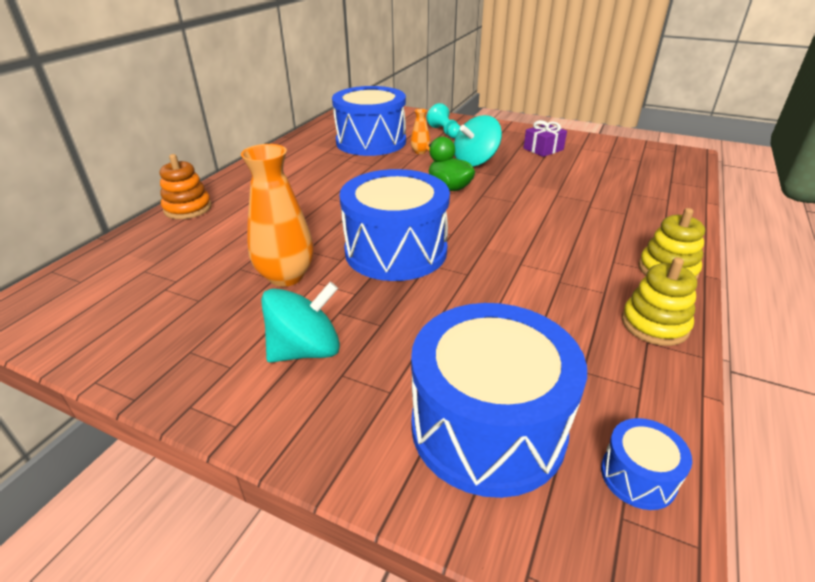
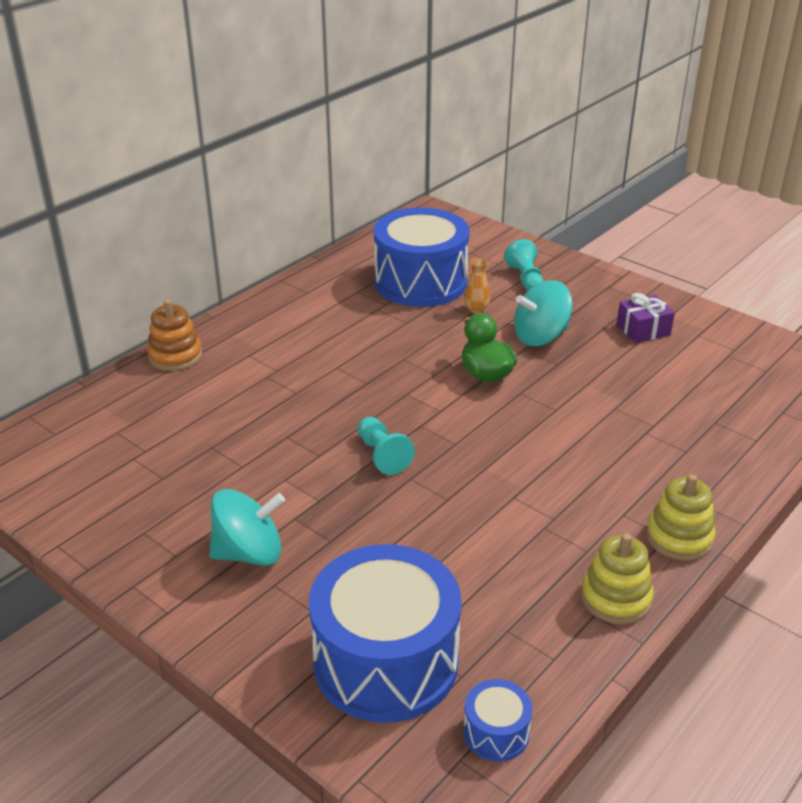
camera: 15 degrees right, 0 degrees up
(286, 276) = (255, 466): orange vase -> none
(396, 251) = (382, 455): blue drum -> turquoise pawn

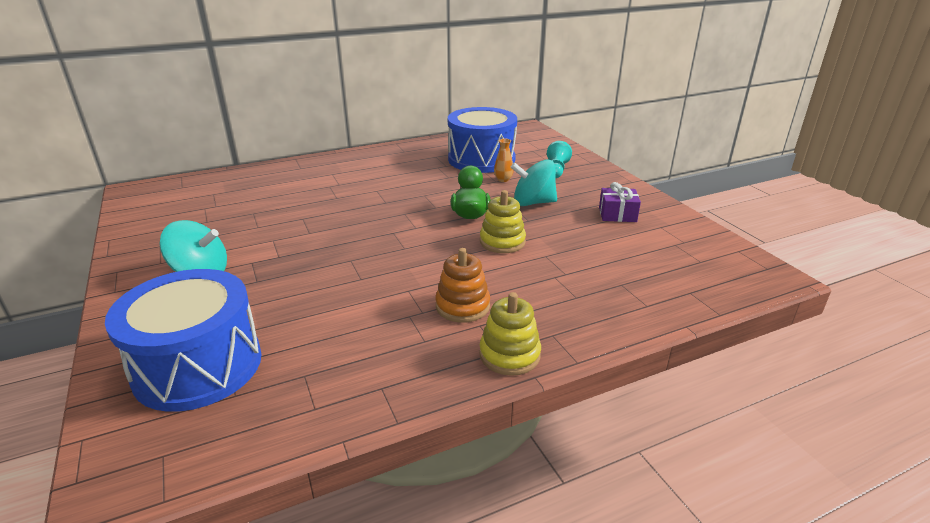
camera: 25 degrees right, 5 degrees down
(175, 356) = (291, 166): orange stacking toy -> orange stacking toy (462, 306)
(382, 455) = (348, 242): turquoise pawn -> none
(496, 732) = (210, 446): blue drum -> none
(616, 598) = (411, 381): yellow stacking toy -> yellow stacking toy (502, 242)

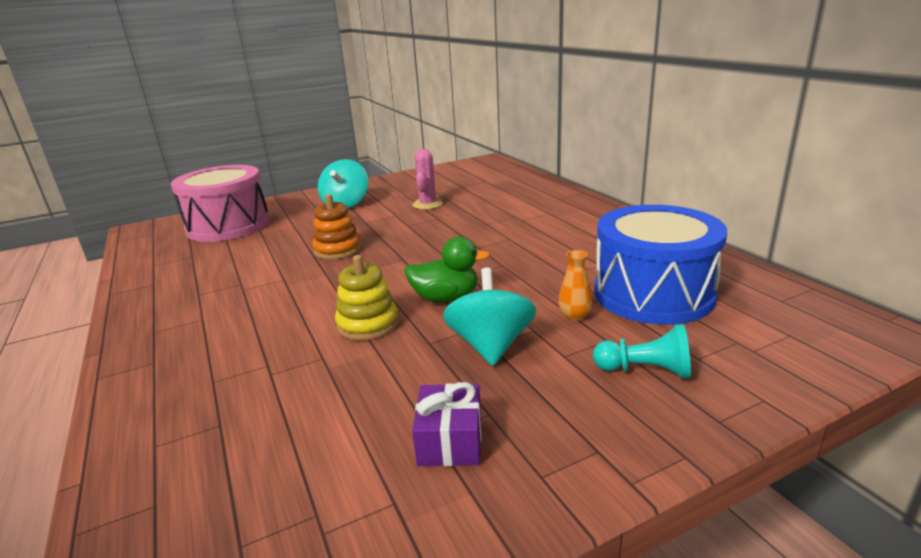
camera: 90 degrees right, 5 degrees down
(198, 366) = (228, 225): blue drum -> pink drum
(257, 223) = (428, 204): none -> pink cactus
(462, 306) = (239, 308): orange stacking toy -> orange stacking toy (338, 250)
(509, 355) = (143, 337): yellow stacking toy -> none

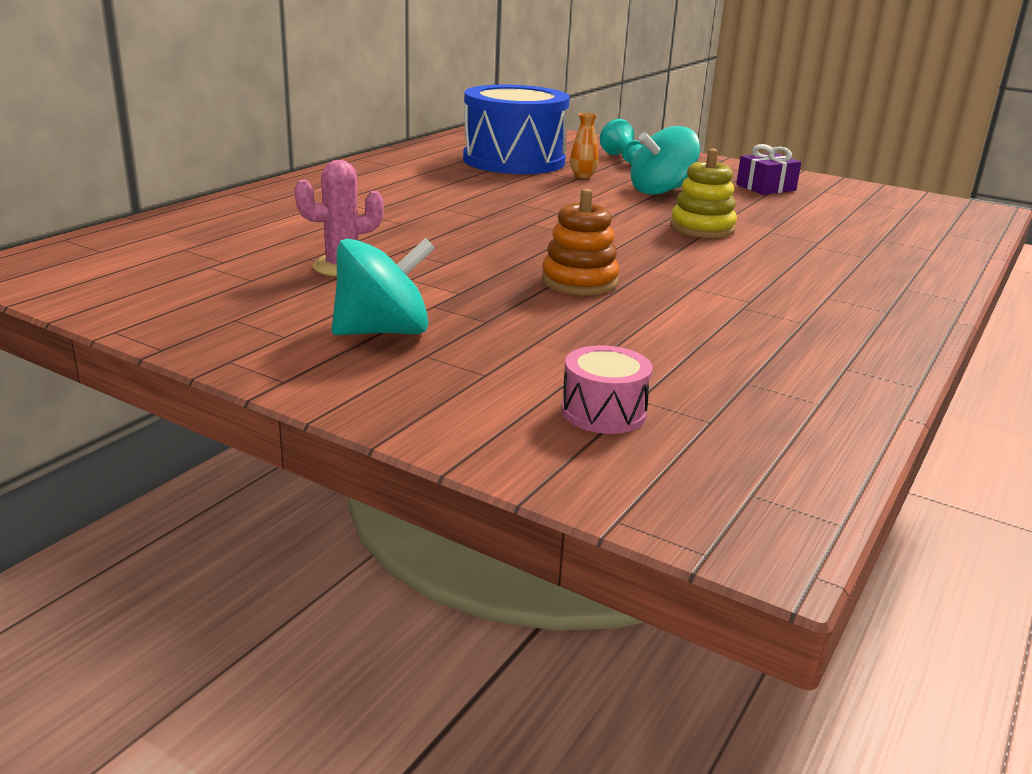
camera: 125 degrees left, 0 degrees up
(228, 225) = (603, 412): pink drum -> pink drum, size x0.43
(446, 298) = (615, 212): green duck -> none

